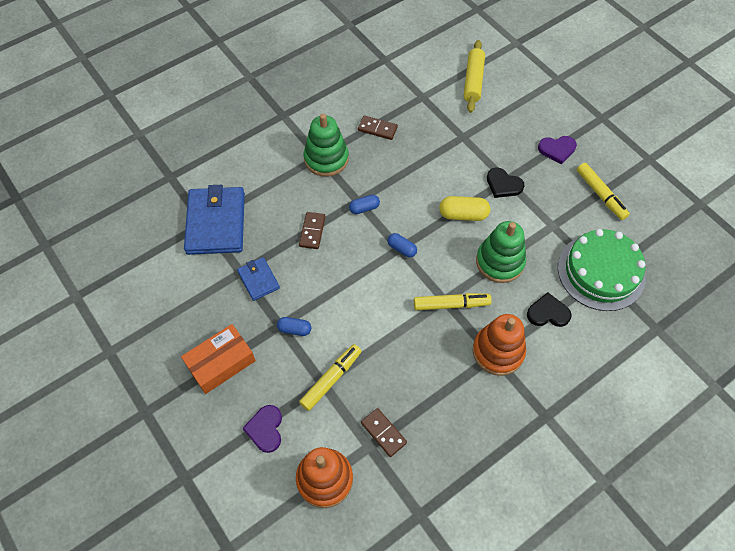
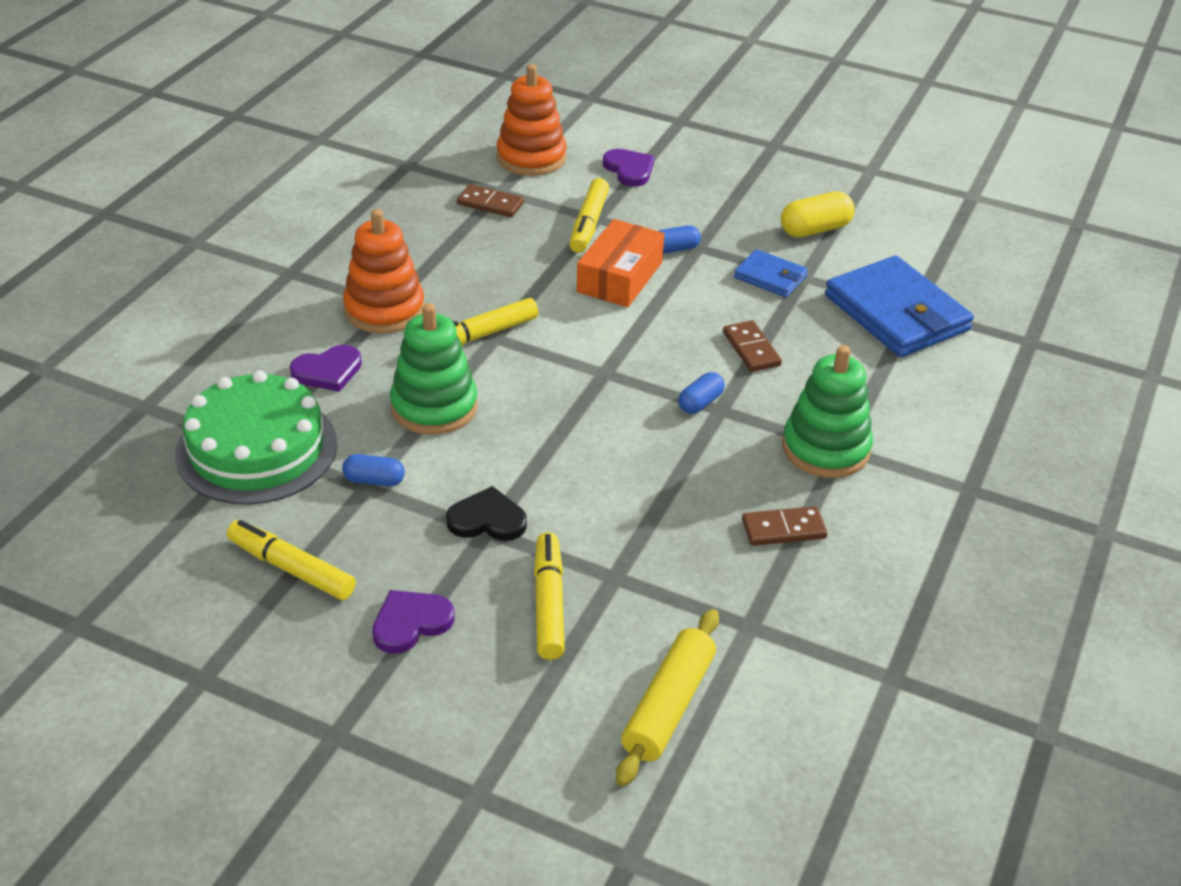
camera: 150 degrees right, 20 degrees down
(221, 363) = (733, 198): orange box -> orange box (619, 277)
(401, 249) = (600, 373): blue capsule -> blue capsule (374, 480)
(463, 214) = (532, 449): yellow capsule -> yellow capsule (815, 229)
(473, 81) = (668, 706): yellow rolling pin -> yellow rolling pin turned 45 degrees clockwise
(496, 136) = (548, 604): none -> yellow marker
(548, 313) = (328, 371): black heart -> purple heart

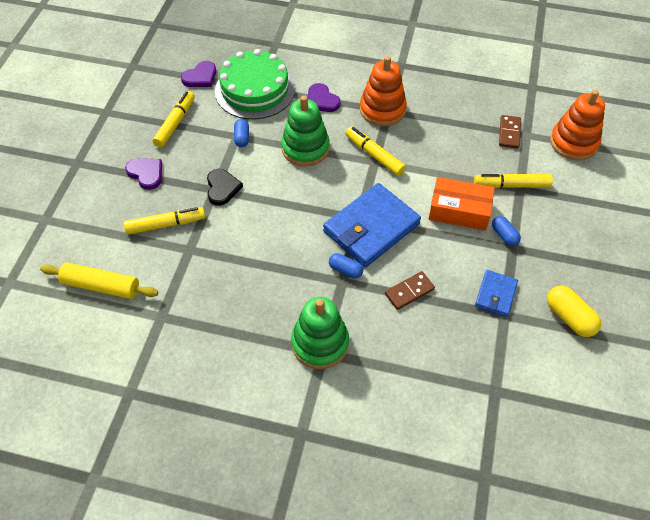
camera: 80 degrees right, 15 degrees up
(629, 170) = (588, 196): purple heart -> purple heart (200, 77)
(783, 529) = (241, 326): brown domino -> none
(896, 313) = (485, 379): blue wallet -> blue wallet (371, 228)

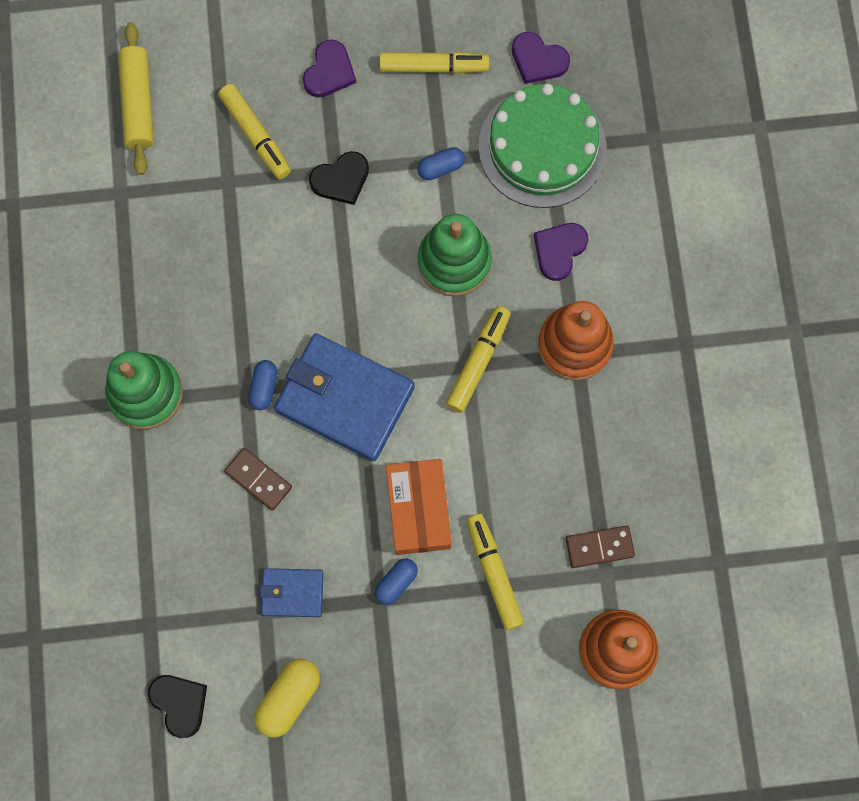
camera: 70 degrees right, 20 degrees up
(559, 387) = (179, 703): none -> black heart

